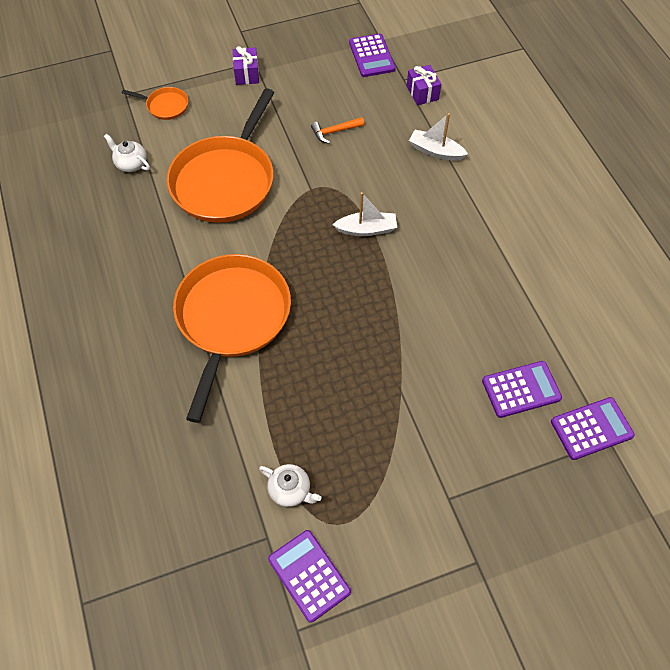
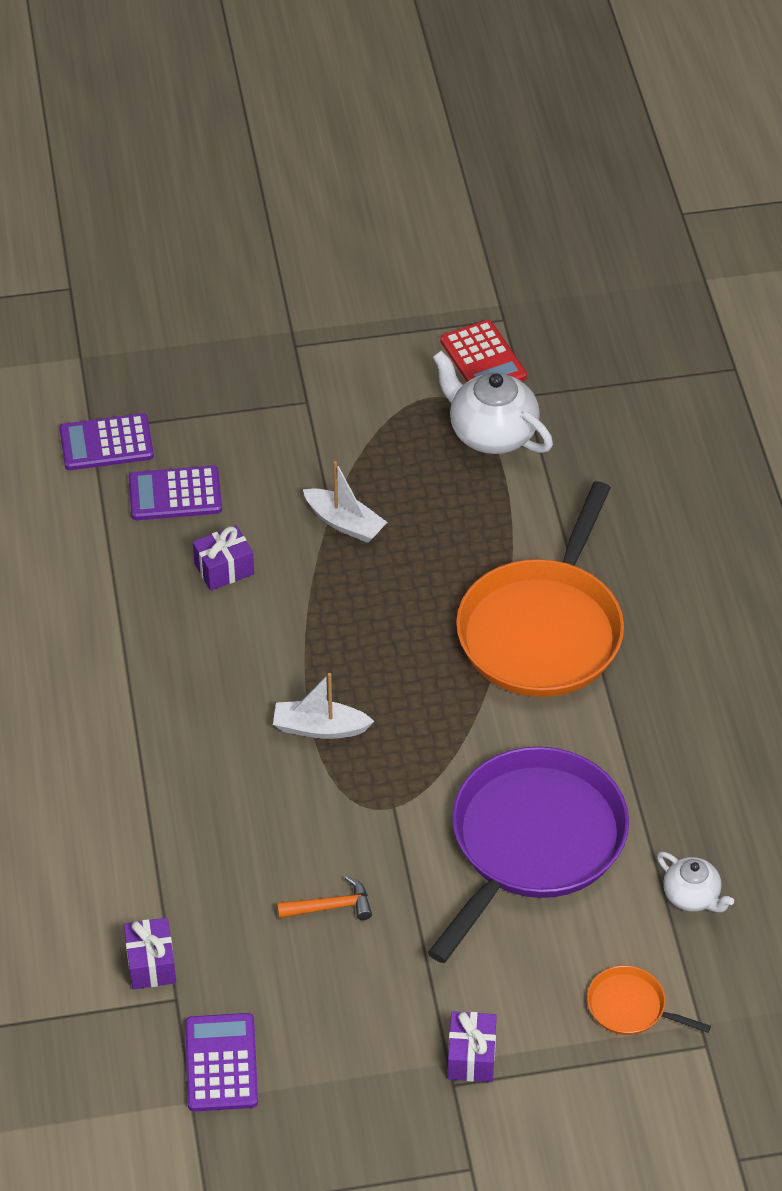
camera: 170 degrees left, 10 degrees down
(225, 181) = (533, 841): orange pan -> purple pan
(290, 490) = (491, 433): white teapot -> white teapot, size x1.75
(309, 575) = (483, 359): purple calculator -> red calculator
(435, 151) = (167, 843): white boat -> white boat (344, 523)
(463, 332) = (224, 569): none -> purple gift

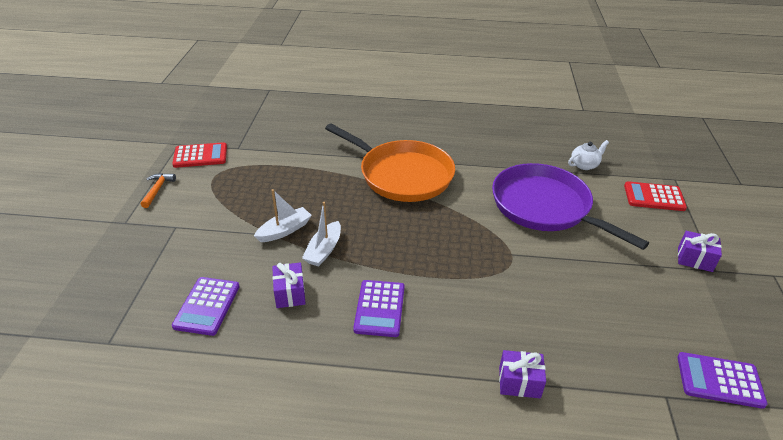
camera: 75 degrees left, 10 degrees down
(106, 443) = (129, 336): purple calculator -> purple calculator (379, 308)
(151, 964) = (635, 406): purple gift -> purple gift (519, 382)
(320, 728) = (443, 274): white boat -> white boat (324, 250)
(331, 907) = (586, 297): orange hammer -> orange hammer (157, 190)
(491, 433) = (255, 164): white teapot -> none
(630, 1007) = (654, 197): orange pan -> red calculator

